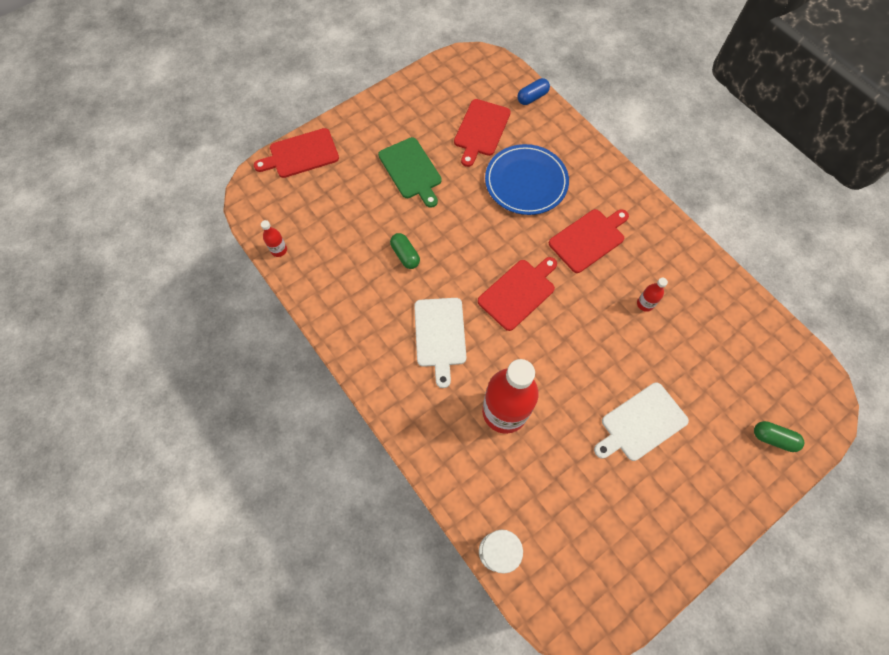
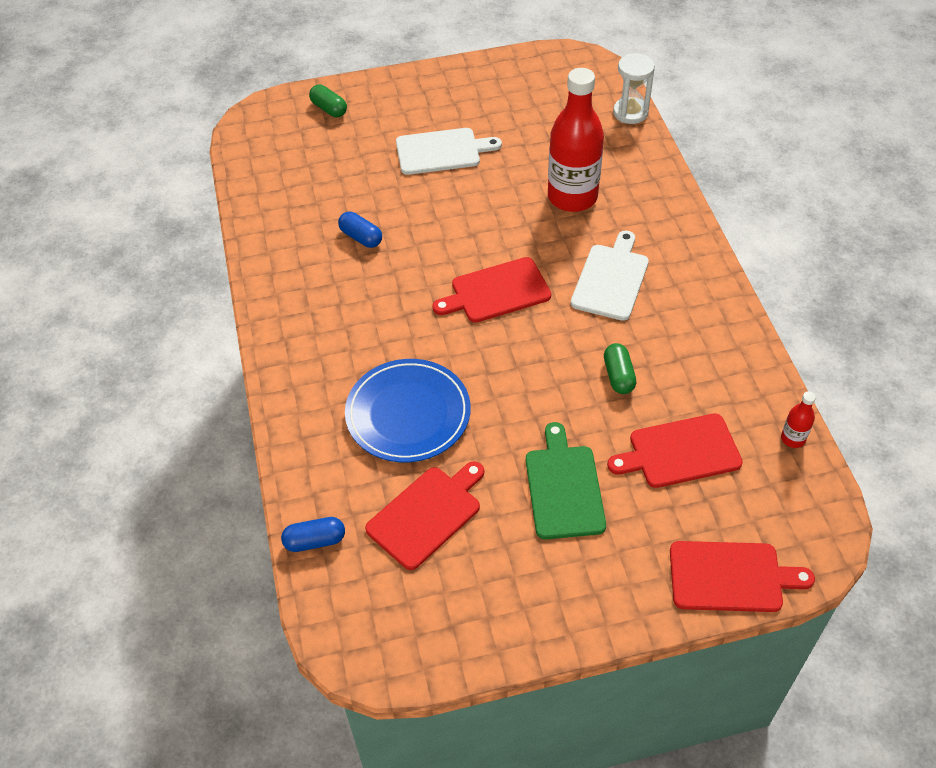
camera: 155 degrees left, 15 degrees down
(589, 239) = (375, 319): red cutting board -> red cutting board (680, 452)
(645, 304) = (361, 237): red bottle -> blue capsule

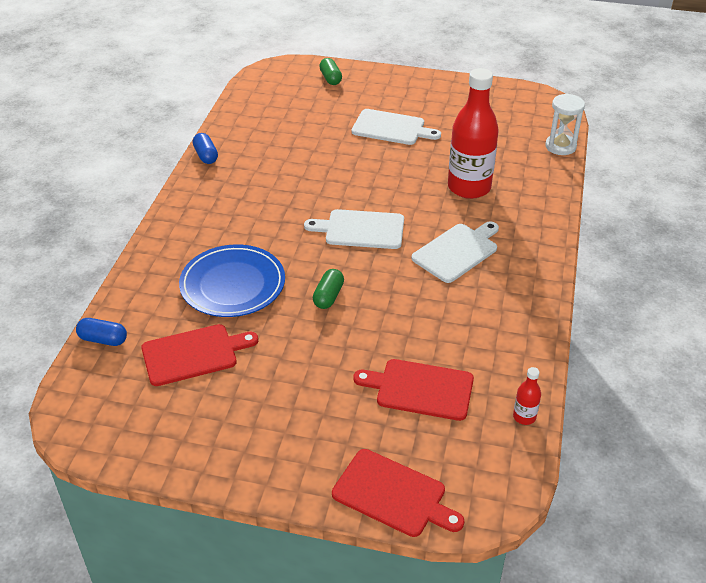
camera: 25 degrees right, 10 degrees down
(361, 237) = (289, 163): blue capsule -> blue capsule (206, 156)
(496, 291) = (361, 229): red cutting board -> white cutting board
(564, 487) = (309, 377): green cutting board -> none
(618, 376) = (411, 318): green capsule -> green capsule (328, 296)

